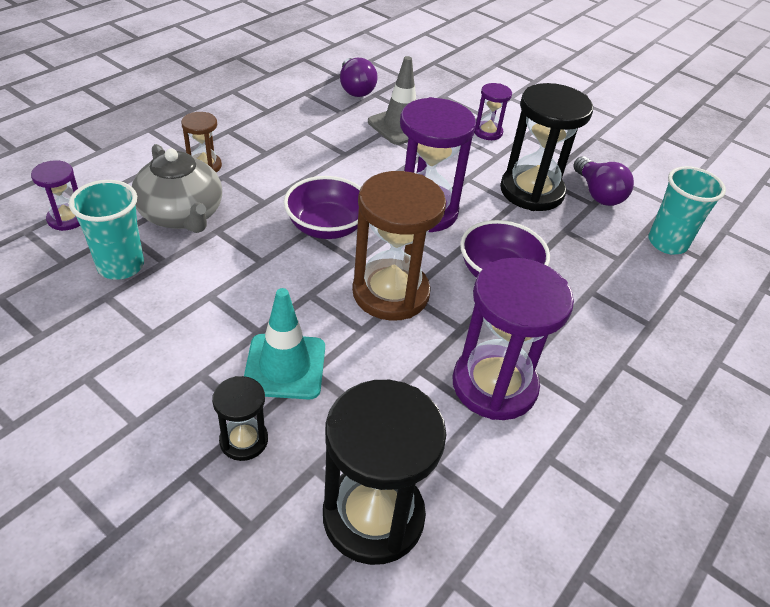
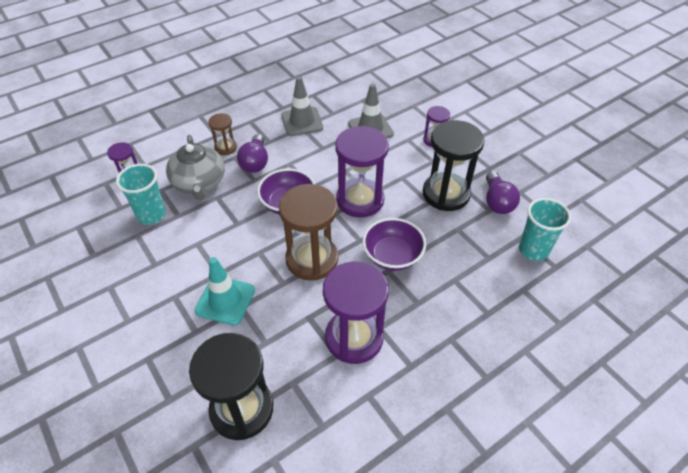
camera: 20 degrees right, 5 degrees up
(244, 440) = (184, 344): black hourglass -> none
(303, 125) = (302, 122): none -> grey traffic cone
(355, 89) = (350, 94): purple light bulb -> purple light bulb (255, 162)

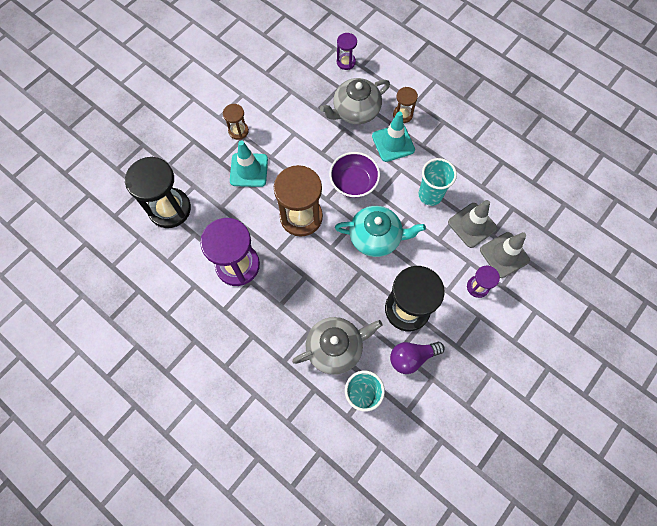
camera: 75 degrees right, 20 degrees up
(151, 215) = (312, 92): turquoise cup -> turquoise cup (430, 195)
(162, 301) = (238, 131): none -> brown hourglass
(255, 162) = (393, 143): purple light bulb -> turquoise traffic cone
(302, 122) = (459, 163): grey traffic cone -> grey traffic cone (504, 255)
(360, 200) = (376, 237): purple hourglass -> turquoise teapot
(392, 256) = (321, 277): purple bowl -> none
(478, 261) = (335, 347): none -> grey teapot

